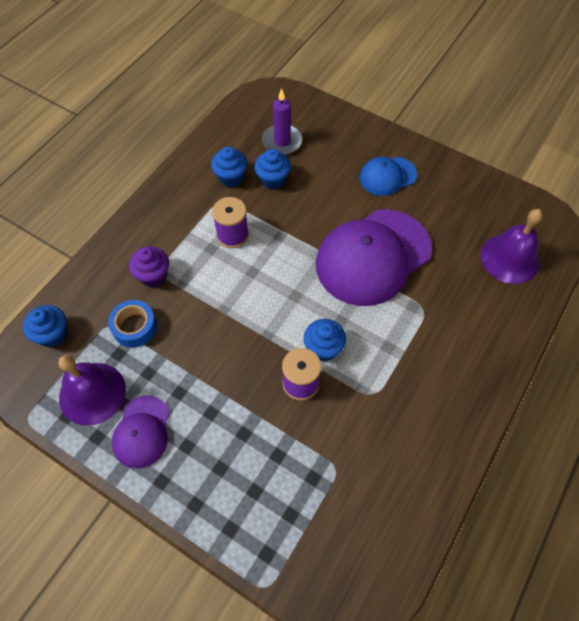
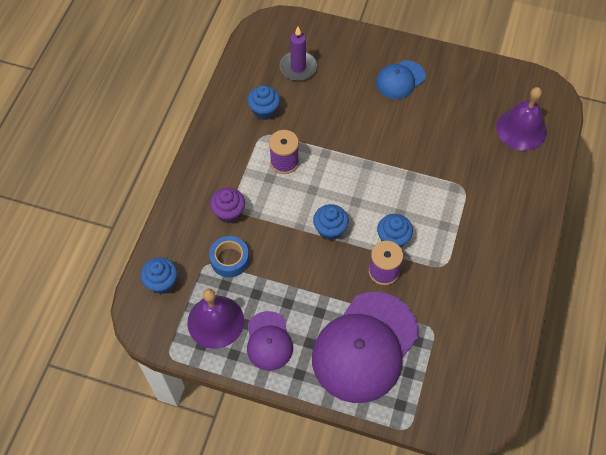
camera: 15 degrees left, 0 degrees up
(273, 180) = (302, 105): blue cupcake -> blue cupcake (330, 229)
(373, 257) = (409, 154): purple cap -> purple cap (365, 347)

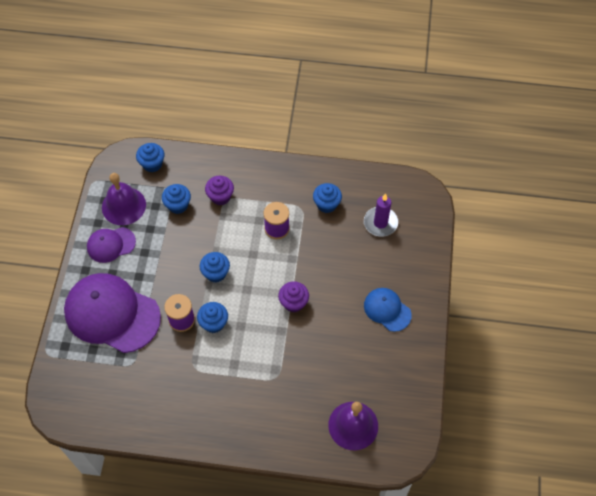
camera: 80 degrees right, 0 degrees up
(229, 259) = (178, 205): blue tape -> blue cupcake
(379, 159) = (293, 303): none -> purple cupcake

